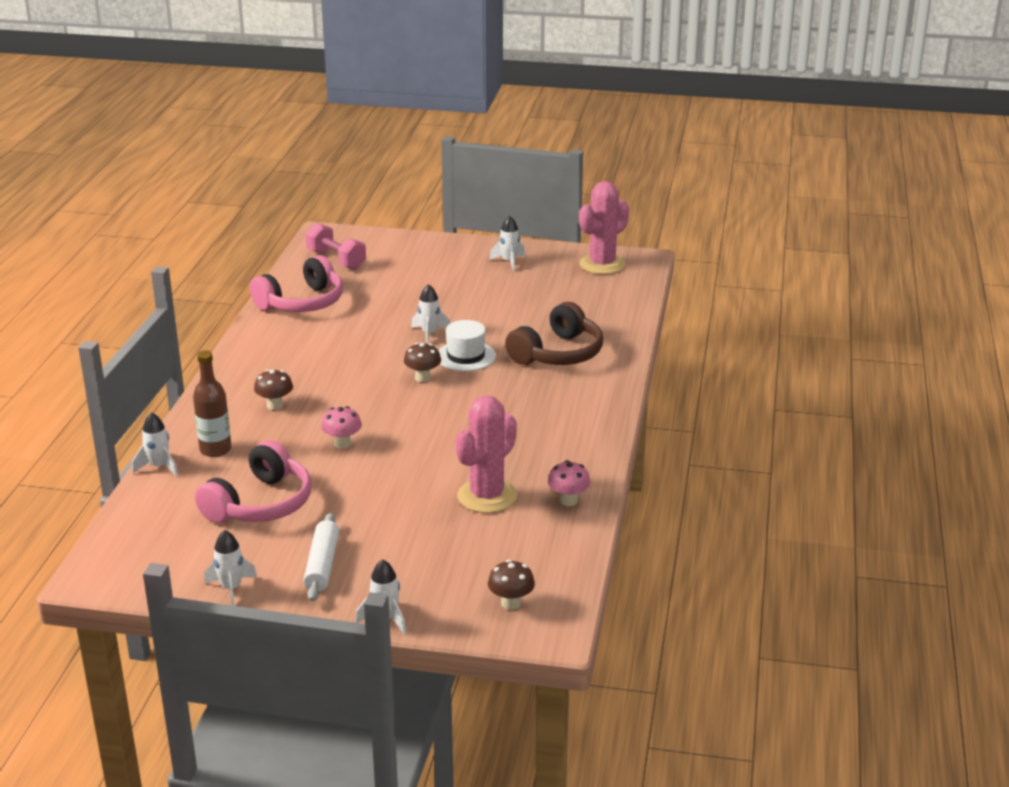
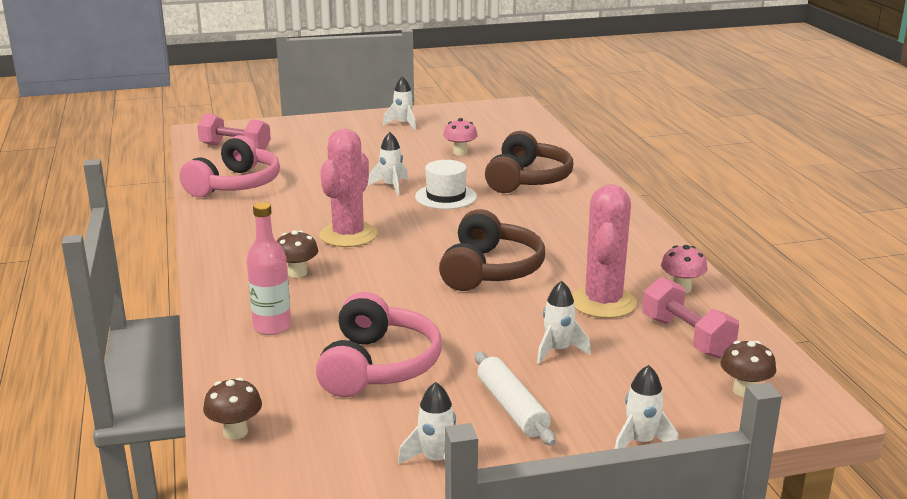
camera: 25 degrees left, 5 degrees down
(159, 467) = (221, 358): white rocket -> white rocket (558, 350)
(215, 450) = (272, 326): brown bottle -> pink bottle
(342, 444) = (406, 291): pink mushroom -> pink mushroom (460, 152)
(423, 378) = (424, 221): brown mushroom -> brown mushroom (235, 432)
(427, 441) = (490, 270): none -> brown headphones
(519, 546) = (686, 337): none -> pink dumbbell
(602, 264) = (486, 113): pink cactus -> pink cactus (348, 235)

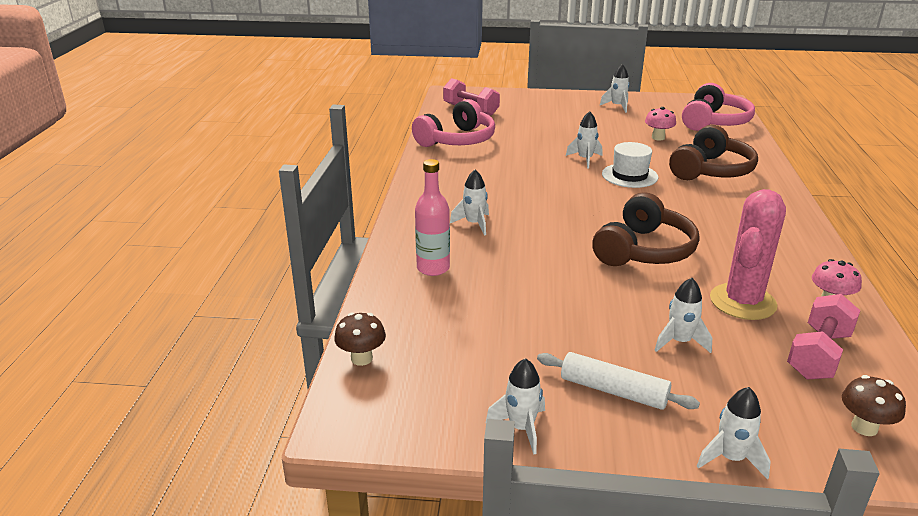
camera: 20 degrees right, 5 degrees up
(297, 273) = (474, 224): brown mushroom -> white rocket
(348, 235) = (531, 197): pink cactus -> none
(378, 366) = (506, 322): pink headphones -> pink headphones (714, 122)
(512, 407) = (613, 391): white rolling pin -> white rolling pin turned 60 degrees counterclockwise
(686, 337) = (818, 355): pink dumbbell -> pink dumbbell turned 45 degrees clockwise

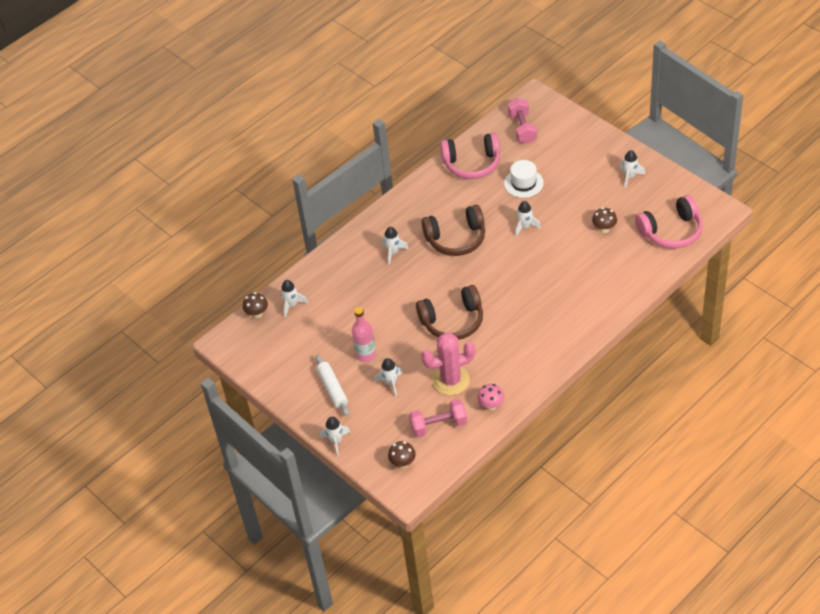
camera: 45 degrees right, 20 degrees up
(433, 268) = (339, 275): pink bottle -> pink bottle (366, 355)
(521, 428) = (280, 383): white rocket -> white rocket (292, 305)
(629, 175) = (530, 257): white hat -> white hat (523, 183)
(658, 137) = (604, 229): pink mushroom -> brown mushroom
(711, 170) = (587, 280): brown headphones -> brown headphones (456, 239)

